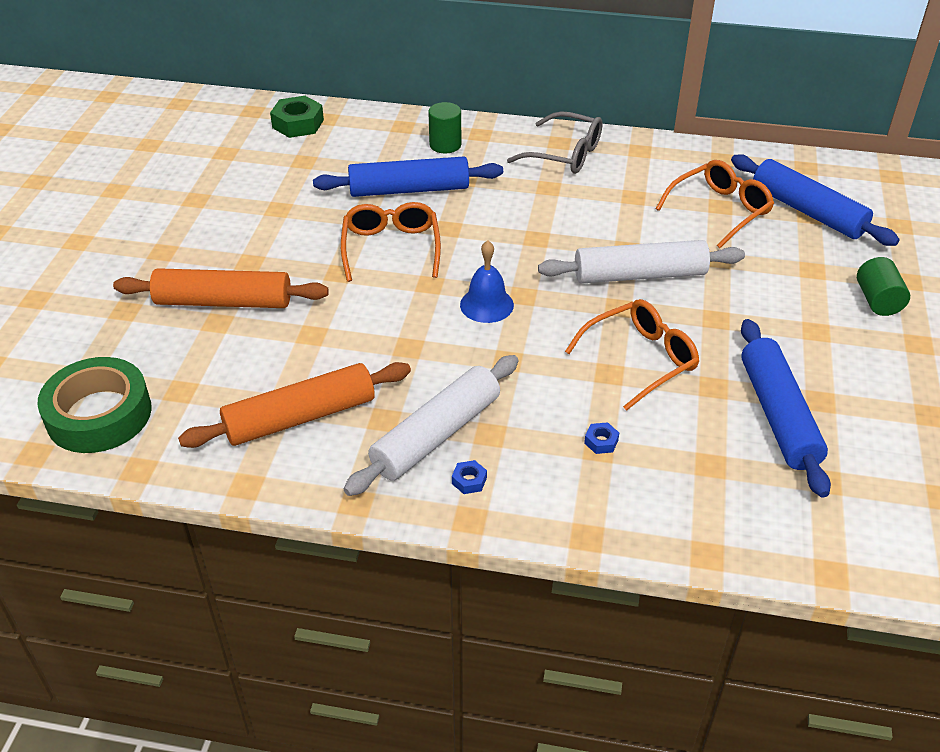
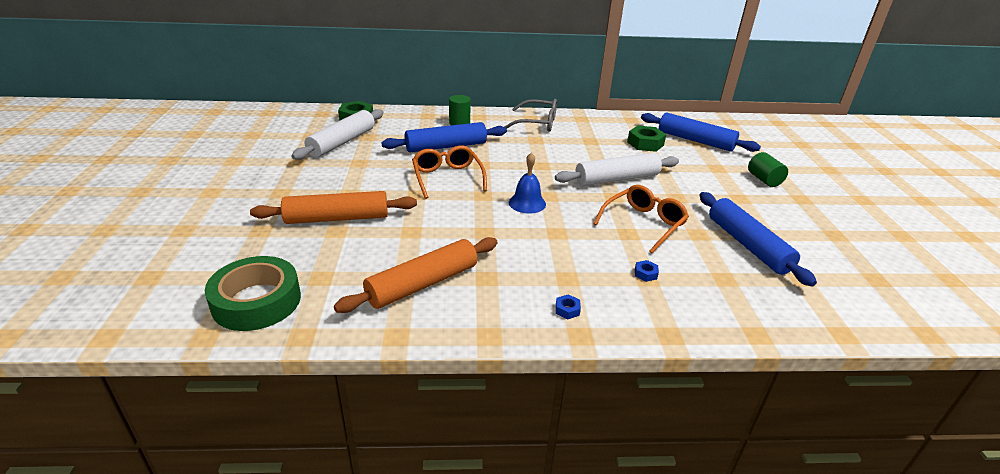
camera: 15 degrees left, 10 degrees down
(436, 435) = (529, 283): white rolling pin -> white rolling pin (342, 142)
(720, 210) = (645, 143): orange glasses -> green nut

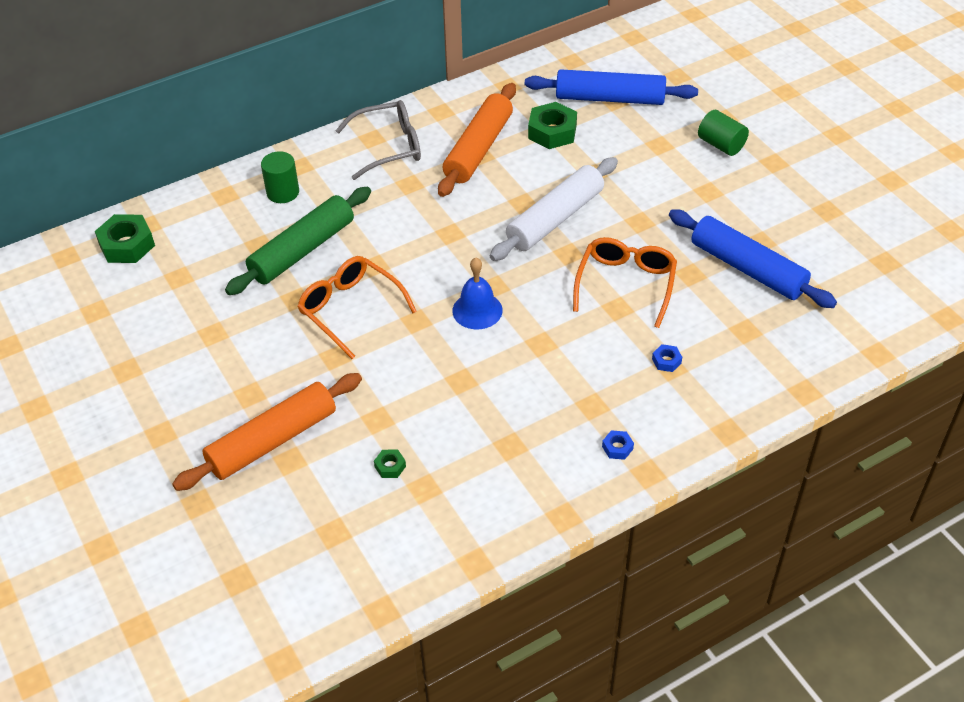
camera: 25 degrees left, 15 degrees up
(256, 301) = (293, 596): green tape -> none
(342, 142) = (153, 304): white rolling pin -> none
(394, 258) = (390, 466): none -> green nut
(422, 284) = (450, 487): orange rolling pin -> orange rolling pin (478, 149)
(446, 146) = (302, 250): blue rolling pin -> green rolling pin

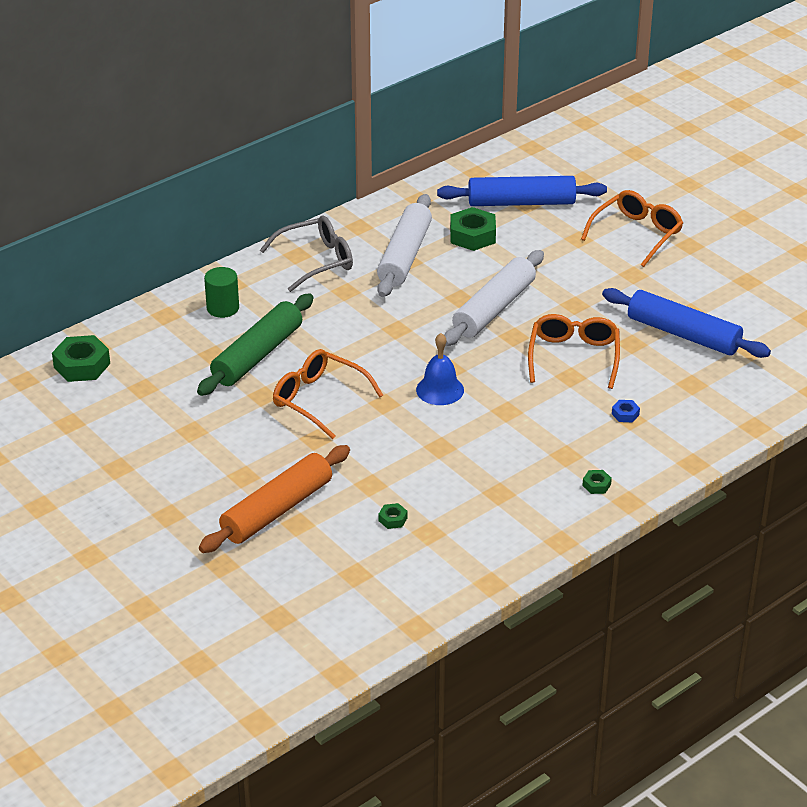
camera: 10 degrees left, 10 degrees down
(478, 149) = (404, 256): orange rolling pin -> white rolling pin
(617, 448) = (596, 485): blue nut -> green nut
(721, 145) = (637, 234): green cylinder -> orange glasses

